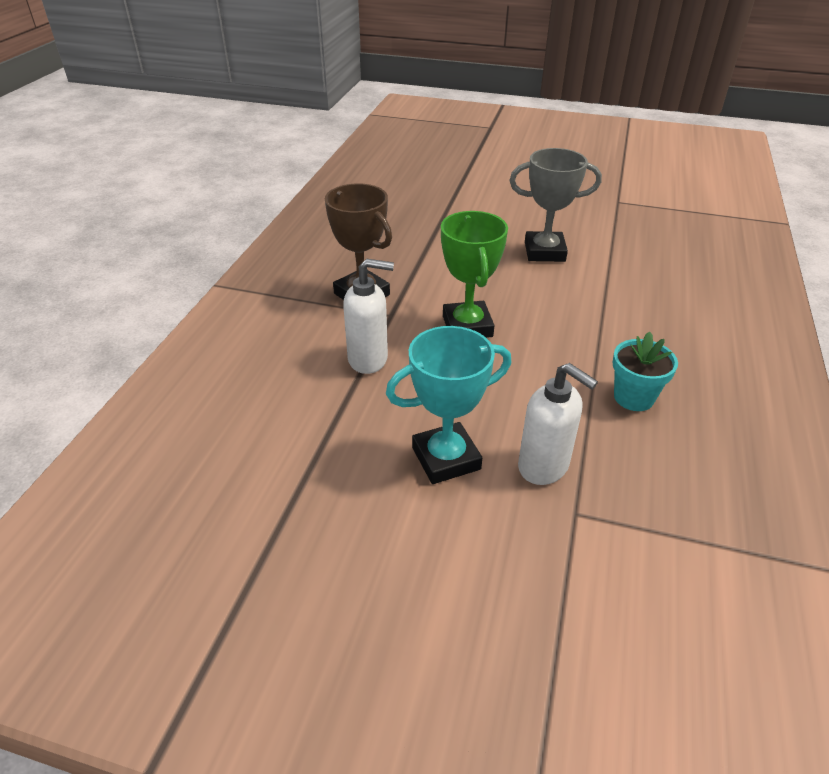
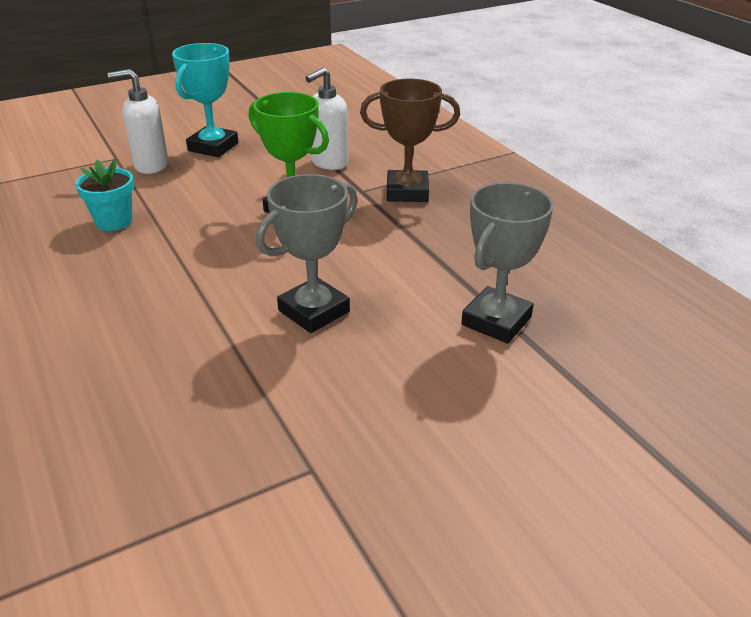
camera: 135 degrees right, 5 degrees down
(456, 205) = (496, 321): none -> grey trophy

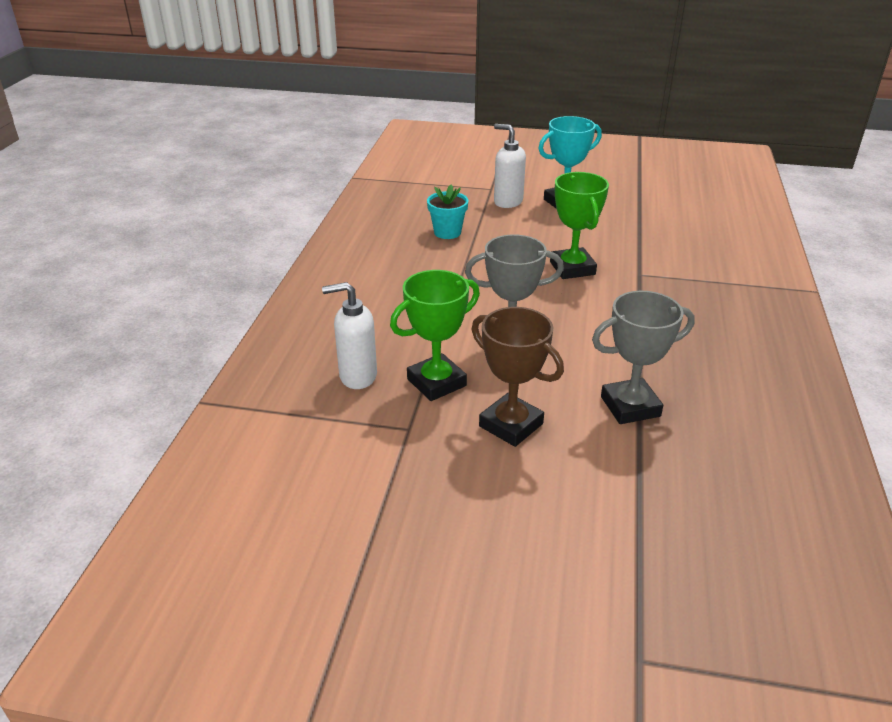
camera: 40 degrees right, 0 degrees up
(284, 396) = (436, 382): none -> green trophy
(329, 163) = (638, 244): white soap dispenser -> white soap dispenser (357, 376)
(407, 192) = (675, 288): brown trophy -> brown trophy (511, 425)

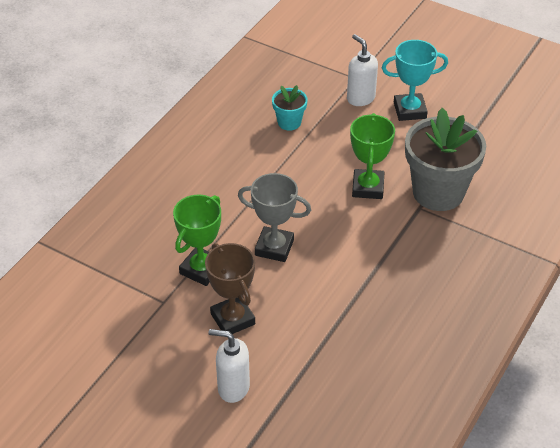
camera: 20 degrees right, 10 degrees up
(357, 376) = (150, 249): white soap dispenser -> white soap dispenser (233, 388)
(436, 382) = (201, 269): green trophy -> green trophy turned 45 degrees counterclockwise
(630, 406) = (325, 328): grey trophy -> none
(647, 258) = (438, 192): none -> grey flower pot

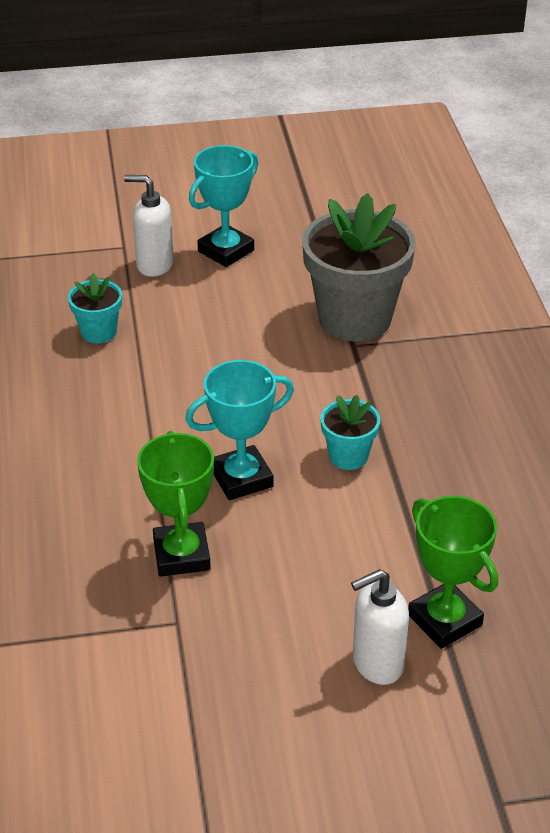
camera: 40 degrees left, 5 degrees down
(232, 319) = (285, 587): brown trophy -> none
(274, 247) = (241, 478): grey trophy -> turquoise trophy
(343, 270) = (348, 456): none -> turquoise flower pot
(368, 187) = (273, 354): green trophy -> green trophy (444, 620)

